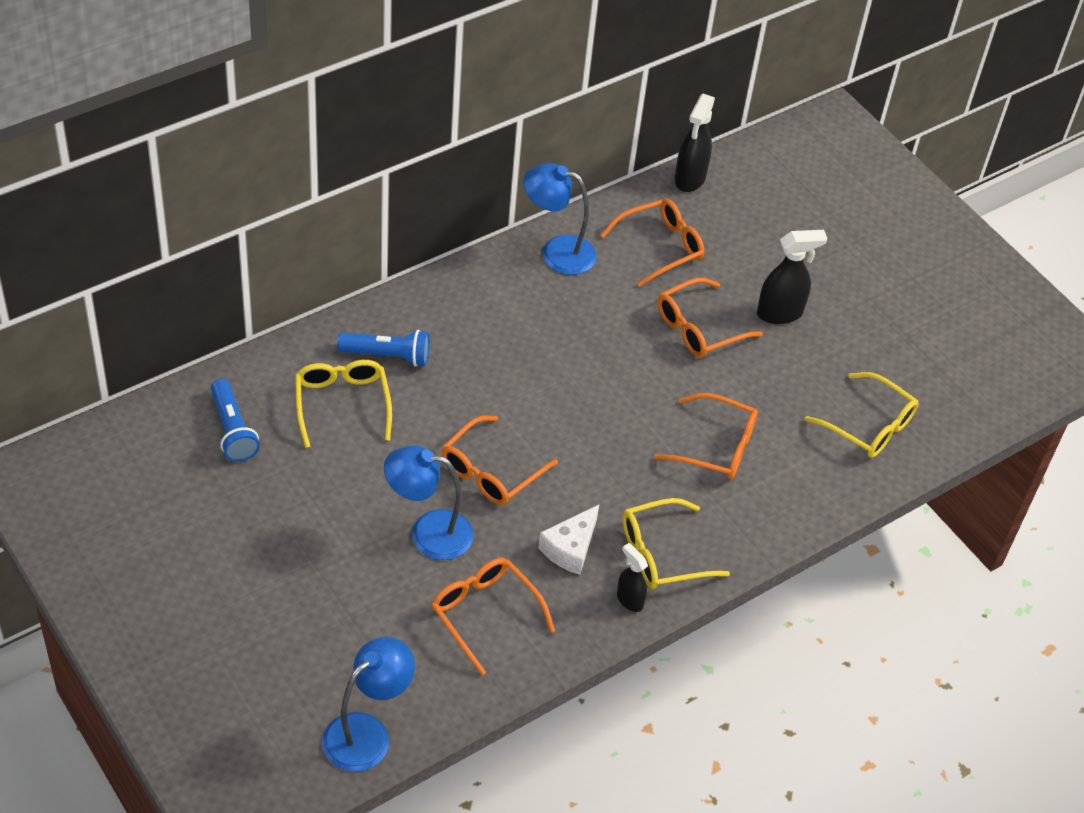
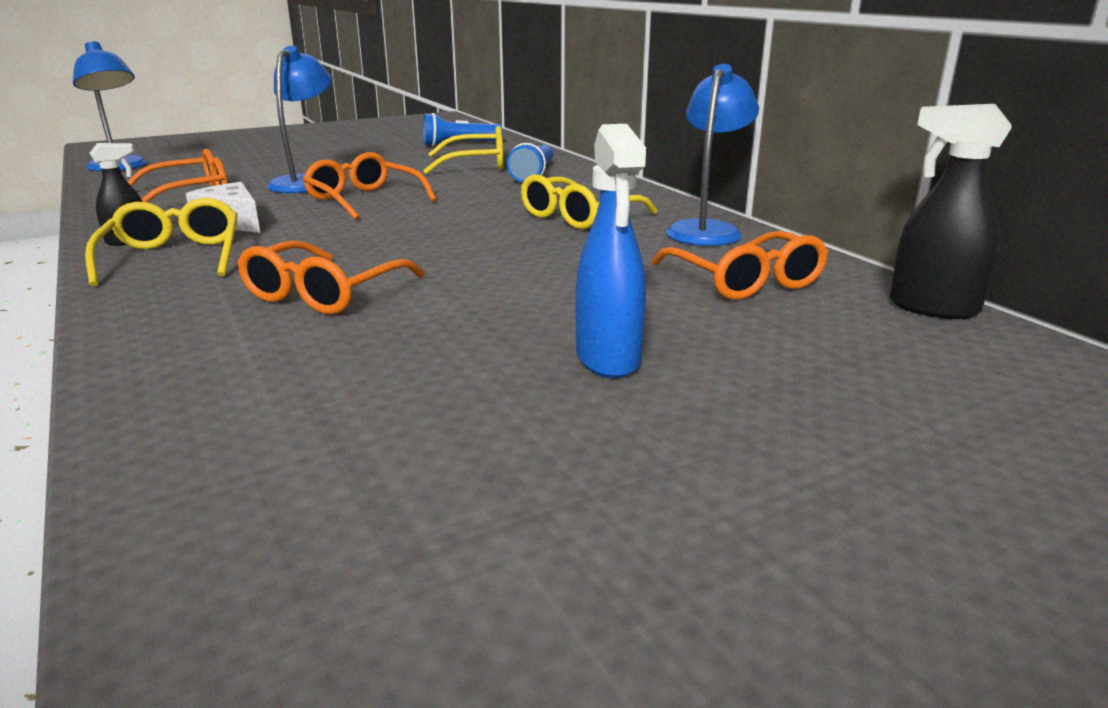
camera: 100 degrees right, 25 degrees down
(698, 328) = (569, 295): orange glasses -> none
(780, 313) = (608, 359): black spray bottle -> blue spray bottle
(869, 426) = (279, 425): yellow glasses -> yellow glasses (578, 216)

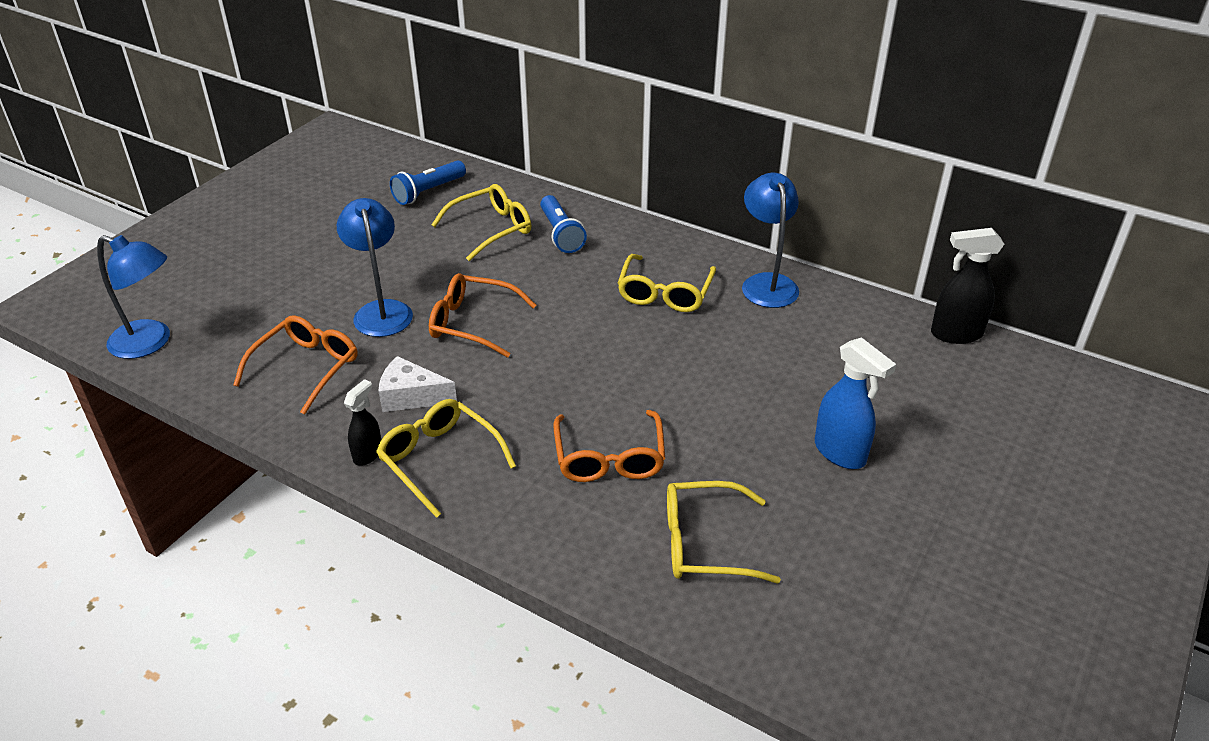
camera: 30 degrees left, 15 degrees up
(297, 380) = (704, 543): none -> yellow glasses
(745, 281) = (842, 342): orange glasses -> none

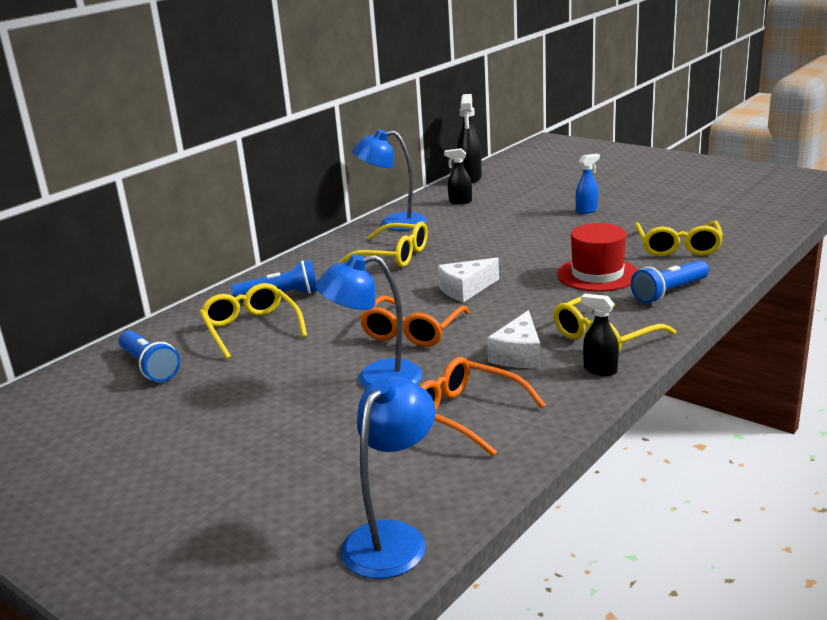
camera: 80 degrees left, 15 degrees down
(552, 522) = (669, 292): none -> blue flashlight
(570, 352) = (465, 289): none -> white cheese
(609, 458) = (597, 274): orange glasses -> red hat
(840, 453) = (587, 210): blue spray bottle -> blue spray bottle, size x0.61
(854, 331) = (460, 202): none -> black spray bottle

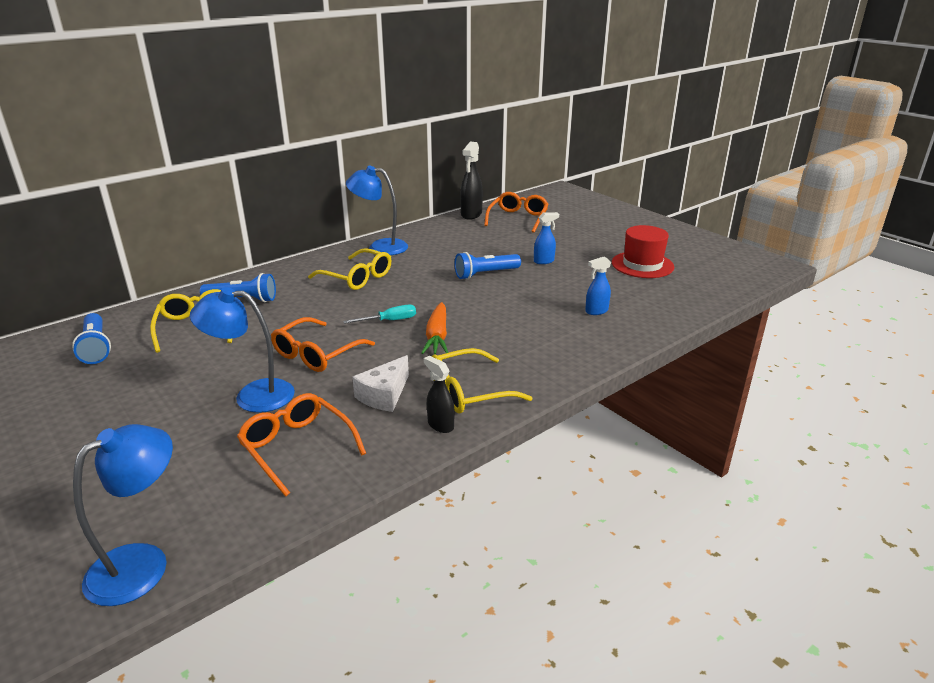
camera: 10 degrees right, 5 degrees up
(460, 202) = (447, 235): black spray bottle -> none
(465, 289) = (389, 321): white cheese -> turquoise screwdriver
(525, 175) = (518, 218): none -> orange glasses
(530, 295) = (437, 336): none -> orange carrot
(597, 274) = (508, 326): red hat -> red hat (642, 265)
(669, 292) = (556, 356): blue flashlight -> blue flashlight (485, 274)
(678, 247) = (596, 311): yellow glasses -> blue spray bottle

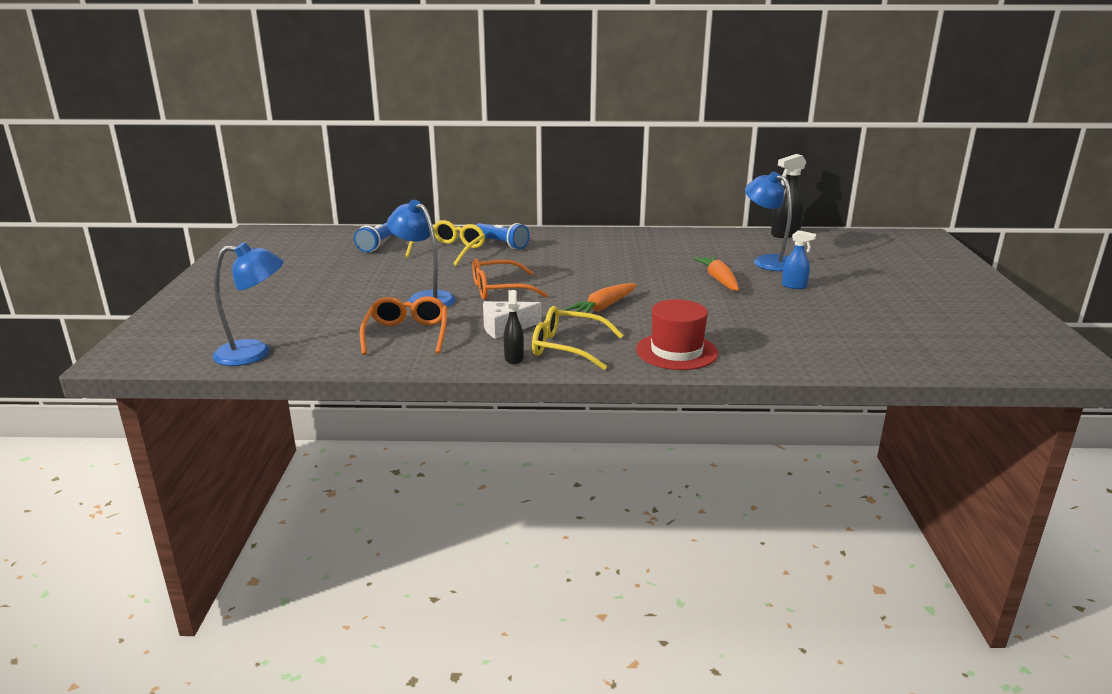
camera: 40 degrees right, 5 degrees down
(357, 278) = (605, 253): yellow glasses -> none
(380, 247) = (658, 237): blue lamp -> blue lamp (767, 261)
(389, 321) = (583, 286): turquoise screwdriver -> none
(485, 274) = (719, 280): blue flashlight -> orange carrot
(518, 218) = (829, 248): orange glasses -> none
(596, 311) = (777, 335): blue spray bottle -> none
(642, 265) = (900, 317): red hat -> red hat (676, 351)

